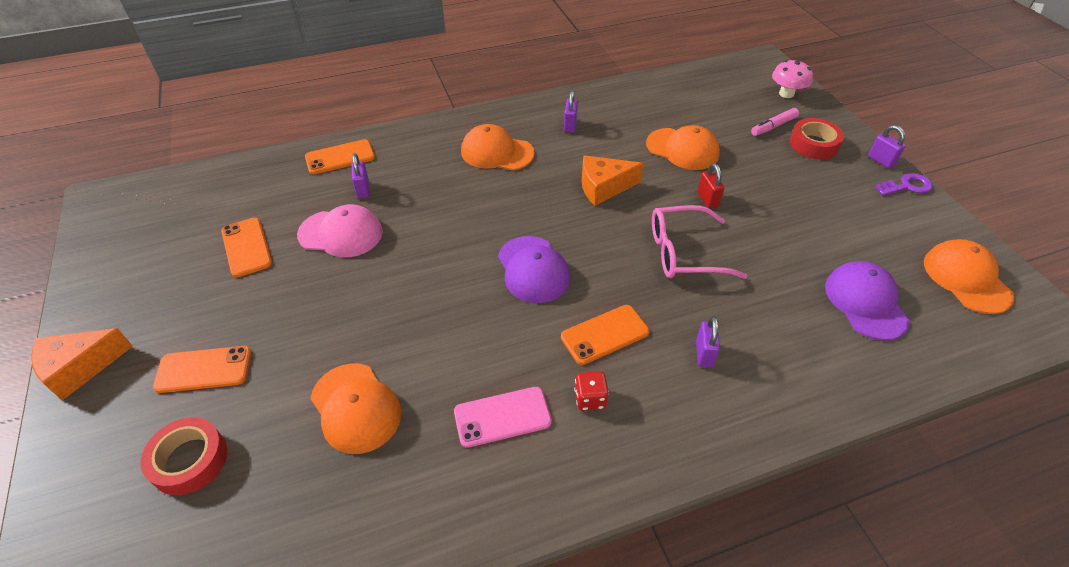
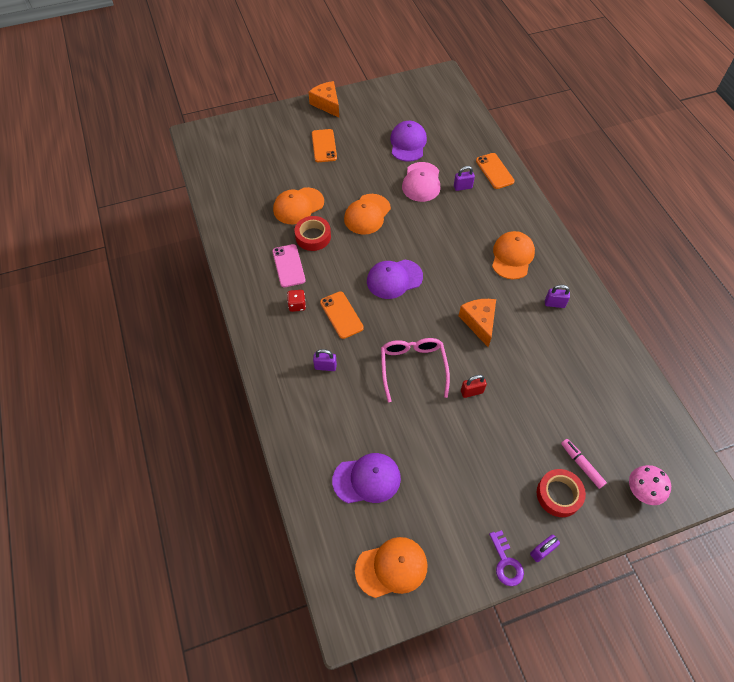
camera: 90 degrees right, 10 degrees up
(189, 460) = (275, 153): red tape -> red tape (313, 237)
(246, 247) = (408, 143): orange phone -> purple cap
(682, 149) = (535, 383): orange cap -> orange cap (367, 214)

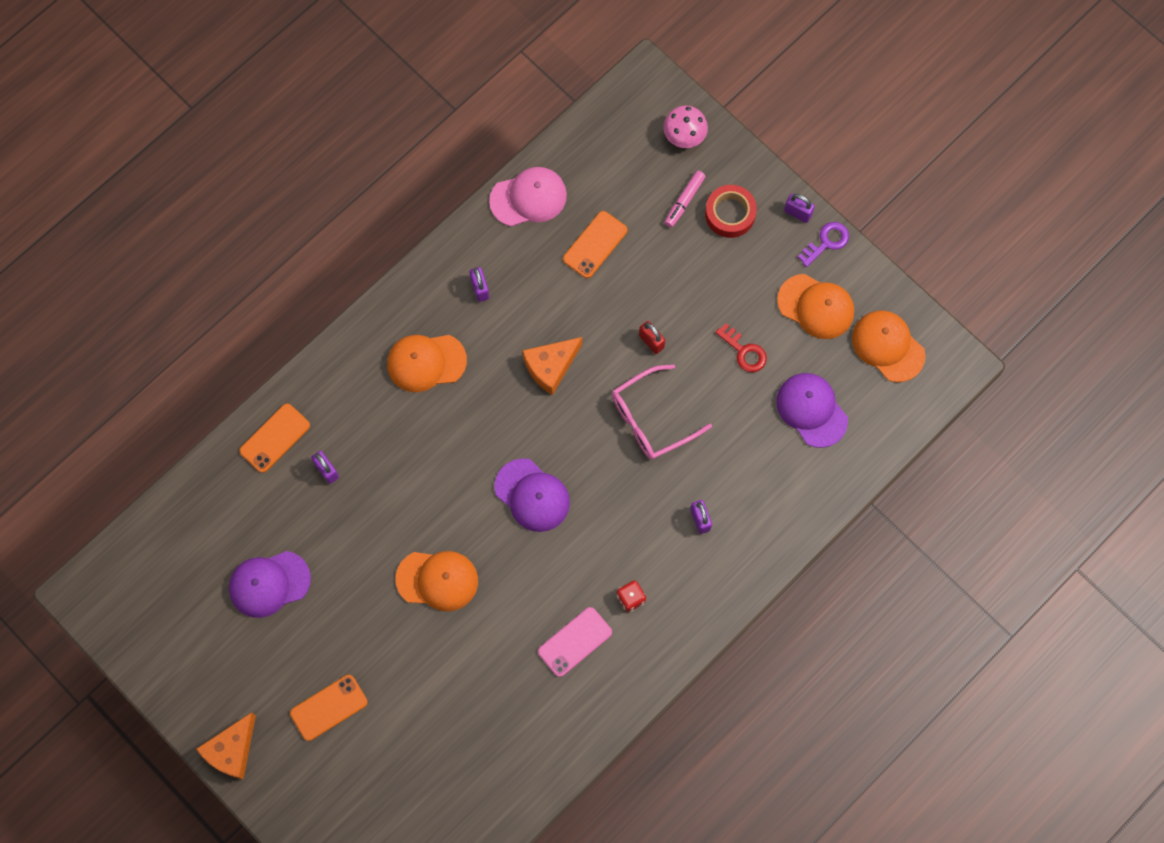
camera: 115 degrees left, 15 degrees up
(298, 206) = (465, 684): orange cap -> orange cap (816, 306)
(313, 237) = (511, 634): red tape -> none
(341, 315) = (619, 536): orange phone -> orange phone (595, 245)
(421, 182) = (342, 531): pink cap -> pink cap (528, 198)
(436, 452) = (744, 351): none -> red key

